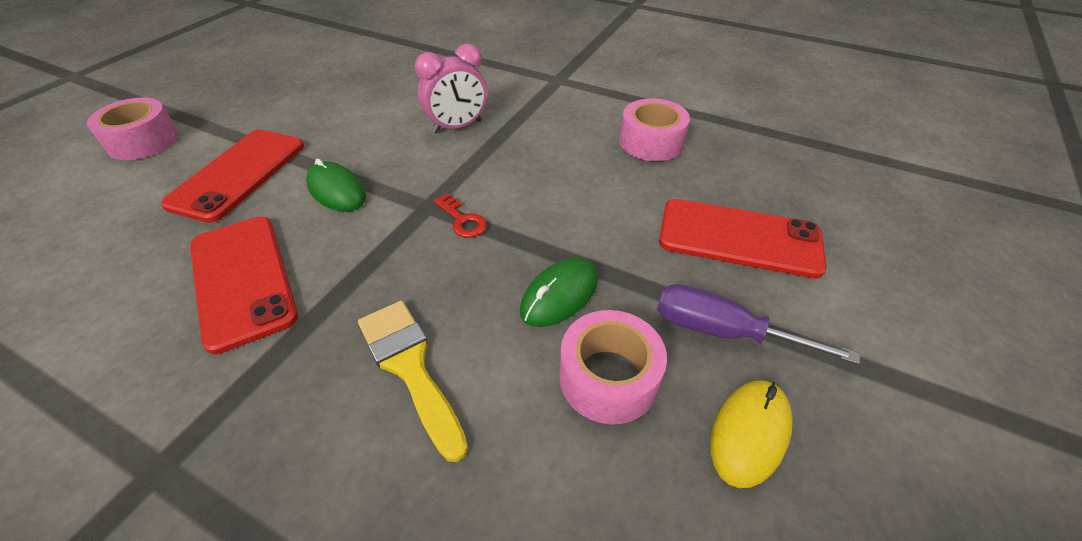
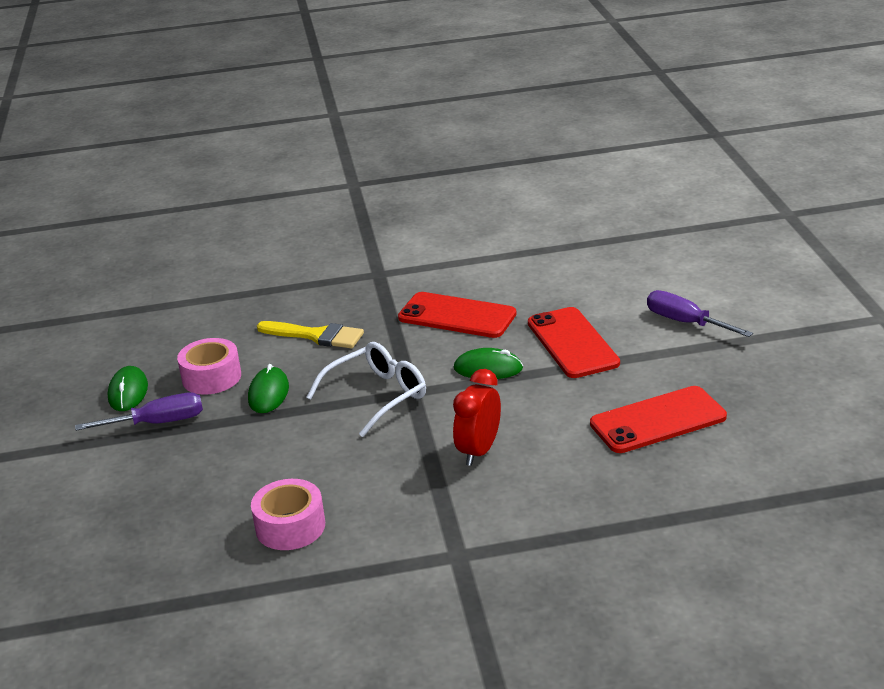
camera: 145 degrees right, 15 degrees down
(143, 141) = (685, 322): pink tape -> purple screwdriver
(457, 127) = (479, 451): pink clock -> red clock
(462, 220) = (376, 396): red key -> white glasses
(739, 238) = (169, 480): red phone -> red phone (658, 420)
(749, 433) = (128, 392): yellow mouse -> green mouse

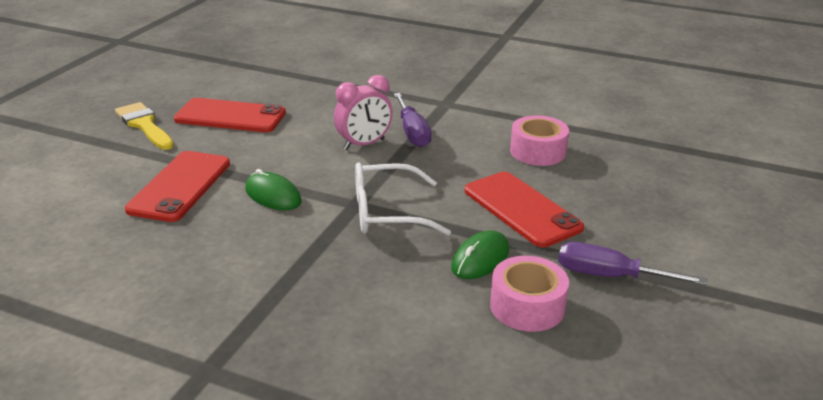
camera: 150 degrees left, 0 degrees up
(128, 392) = (633, 331): green mouse -> none
(316, 336) = (375, 307): yellow brush -> yellow brush (144, 125)
(457, 316) = (218, 259): red phone -> red phone (521, 209)
(479, 451) = (364, 144): red clock -> pink clock
(685, 322) = (79, 164): purple screwdriver -> purple screwdriver (412, 132)

